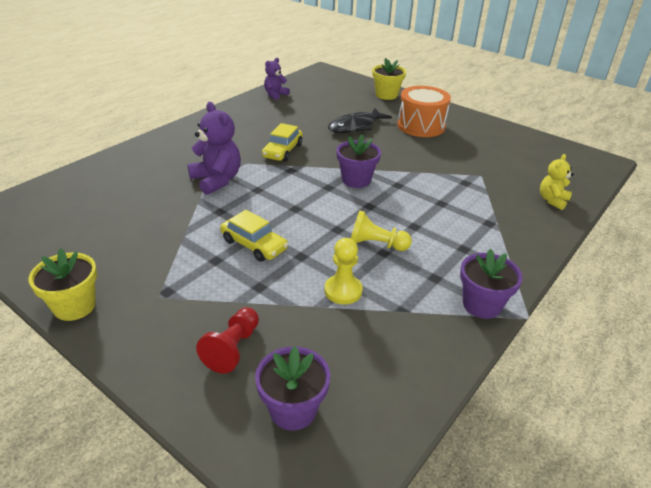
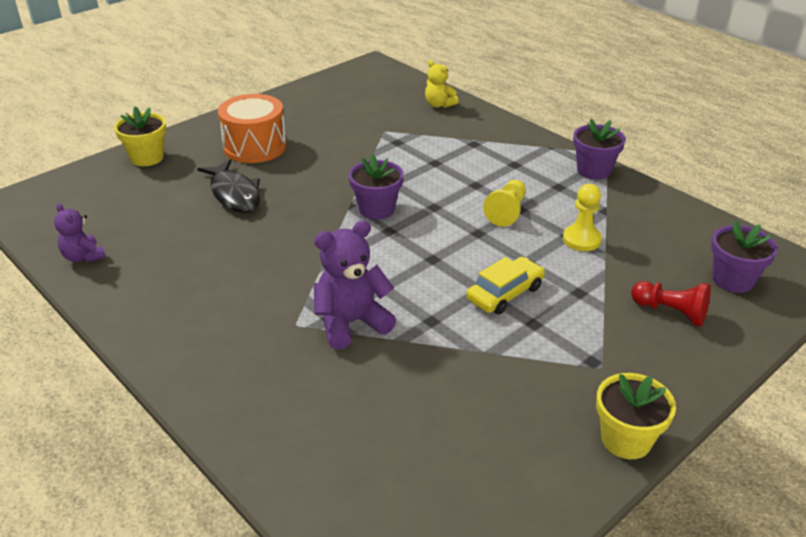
camera: 80 degrees left, 0 degrees up
(282, 151) = (284, 260): yellow car -> none

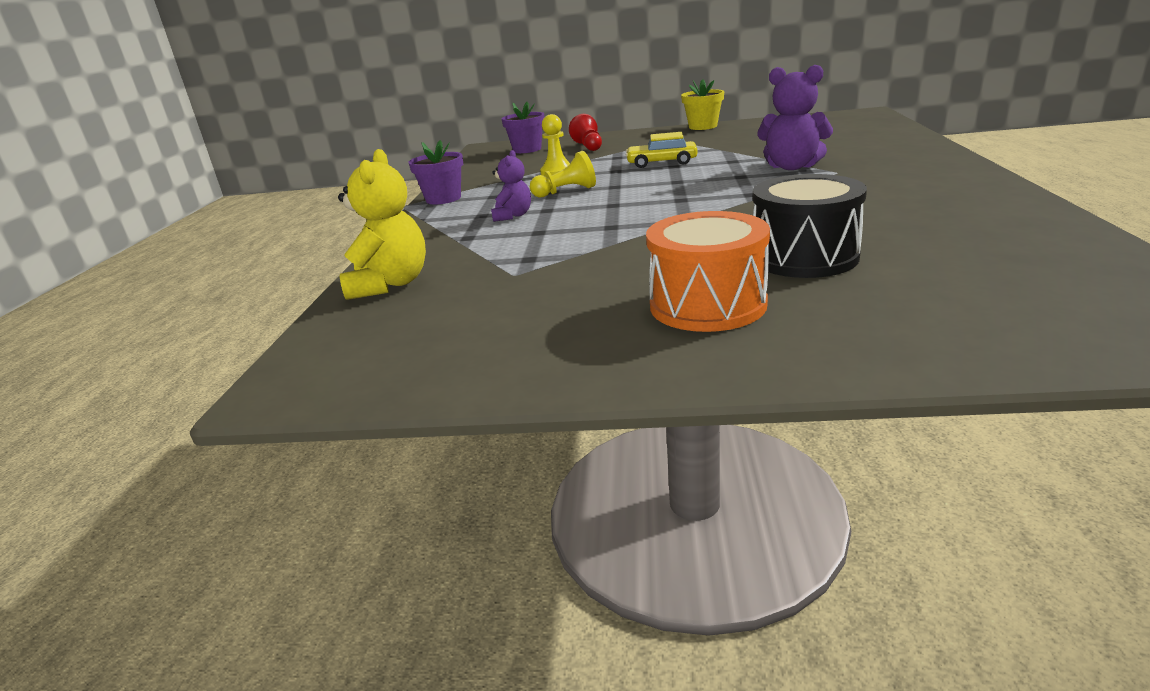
camera: 130 degrees left, 10 degrees down
(83, 257) = (1064, 242): purple teddy bear -> purple teddy bear (513, 216)
(147, 158) = (918, 342): yellow flower pot -> none
(234, 194) = (804, 257): black fish -> black drum
(376, 209) = (664, 213): purple flower pot -> none
(439, 105) = (390, 284): yellow teddy bear -> yellow teddy bear, size x1.66

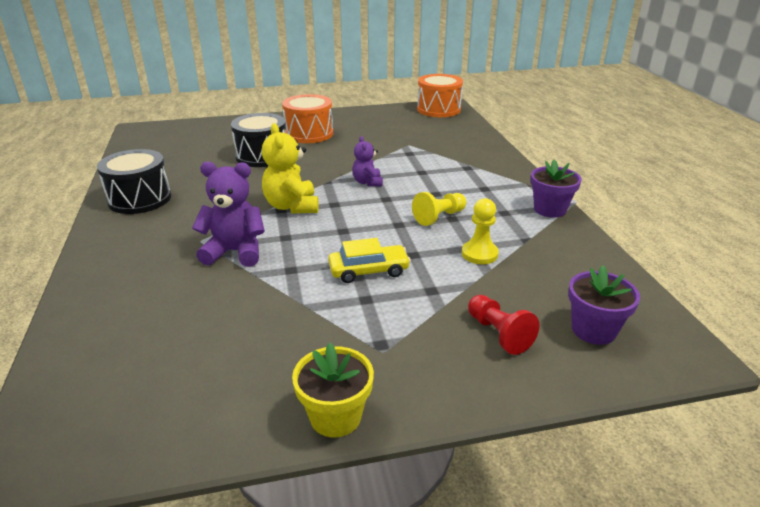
camera: 160 degrees right, 5 degrees up
(333, 372) = (438, 109): none -> orange drum
(390, 284) = (470, 138): yellow teddy bear -> yellow teddy bear (292, 206)
(513, 216) = (457, 187): purple teddy bear -> purple teddy bear (367, 182)
(970, 200) = (140, 199): none -> black drum

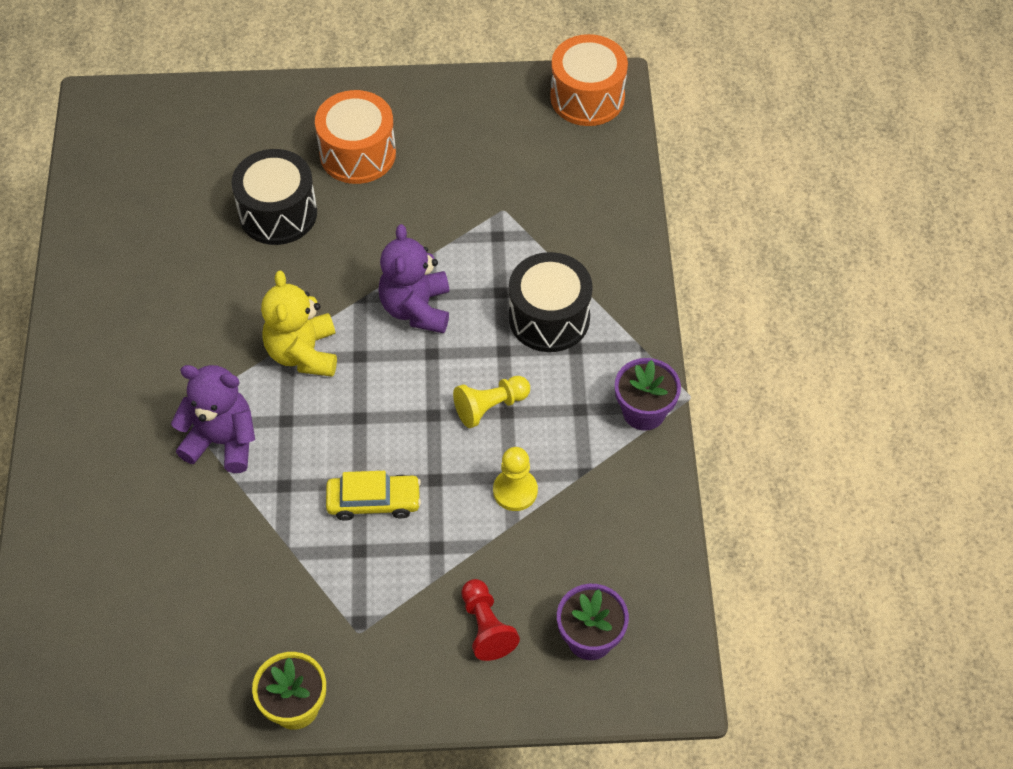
camera: 10 degrees right, 25 degrees up
(140, 199) = (106, 306): black drum -> black drum (549, 318)
(367, 182) = (416, 308): purple teddy bear -> purple teddy bear, size x1.66

